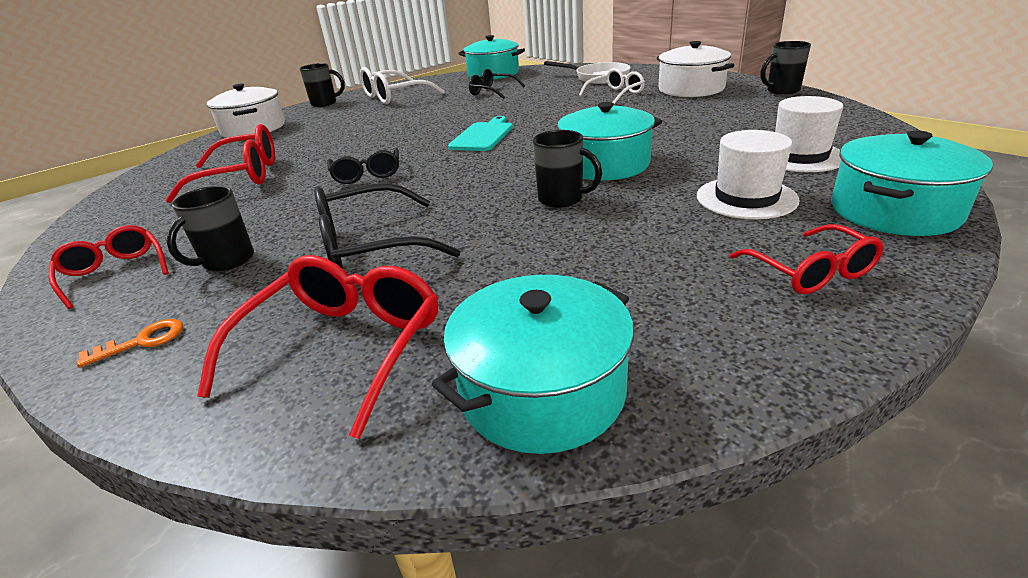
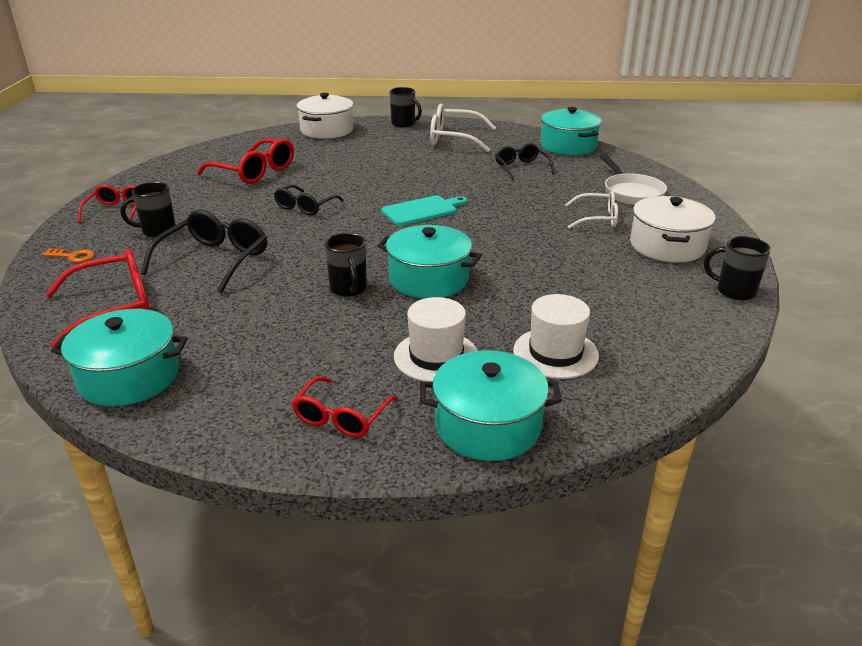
camera: 40 degrees right, 0 degrees up
(369, 247) = (215, 260): black glasses -> black glasses turned 90 degrees clockwise

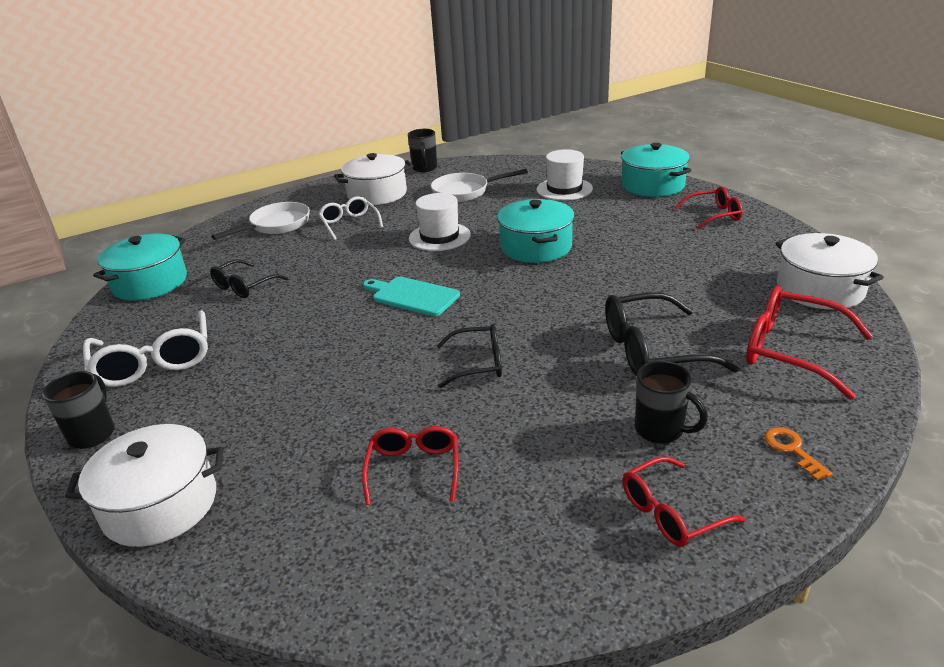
camera: 120 degrees left, 0 degrees up
(129, 377) = (820, 289): turquoise pot -> white pot
(255, 172) = (414, 469): red glasses -> red glasses, size x0.63
(348, 289) = (595, 268): black mug -> none
(436, 356) = (621, 213): white hat -> white hat (439, 237)
(620, 291) = (465, 192): none -> white pan

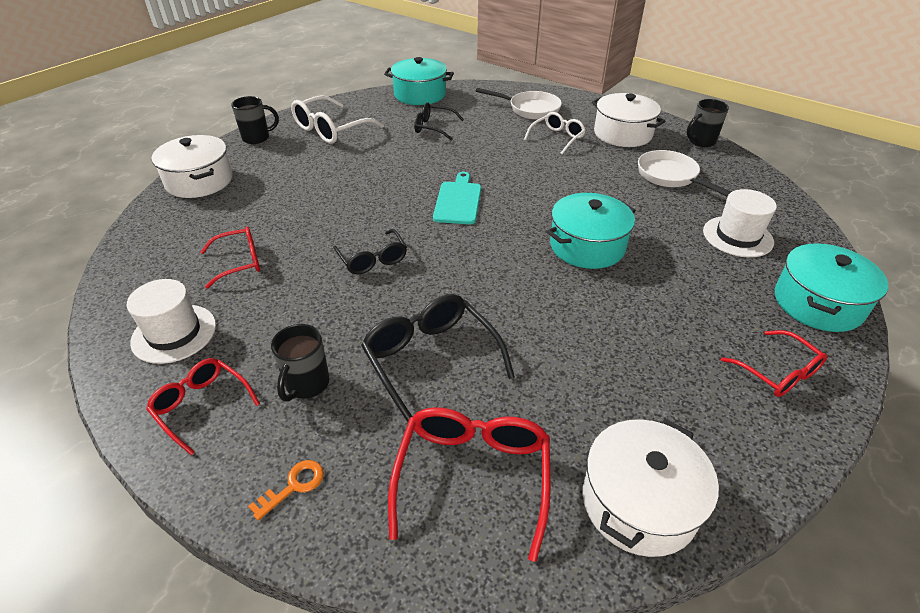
camera: 65 degrees right, 10 degrees up
(439, 237) = (567, 187): white hat -> white hat (174, 333)

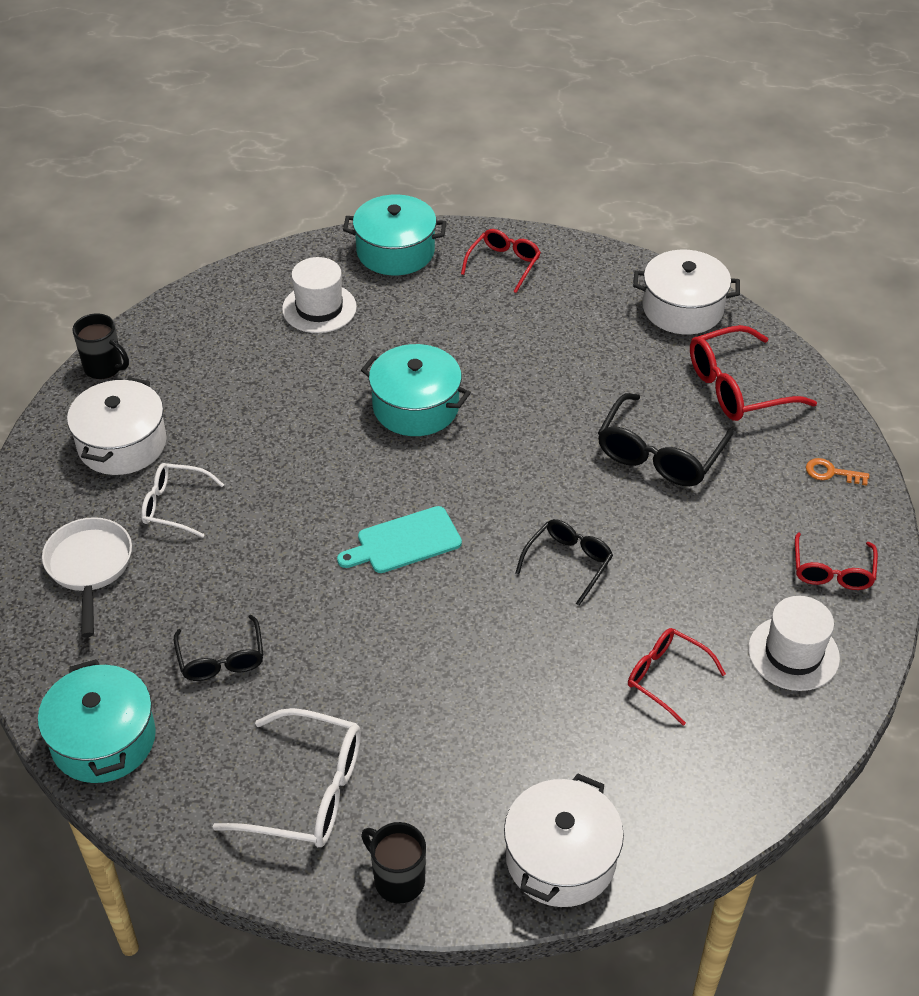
camera: 120 degrees left, 5 degrees up
(306, 384) = (753, 518): black mug -> none
(670, 177) = (220, 376): white pan -> none

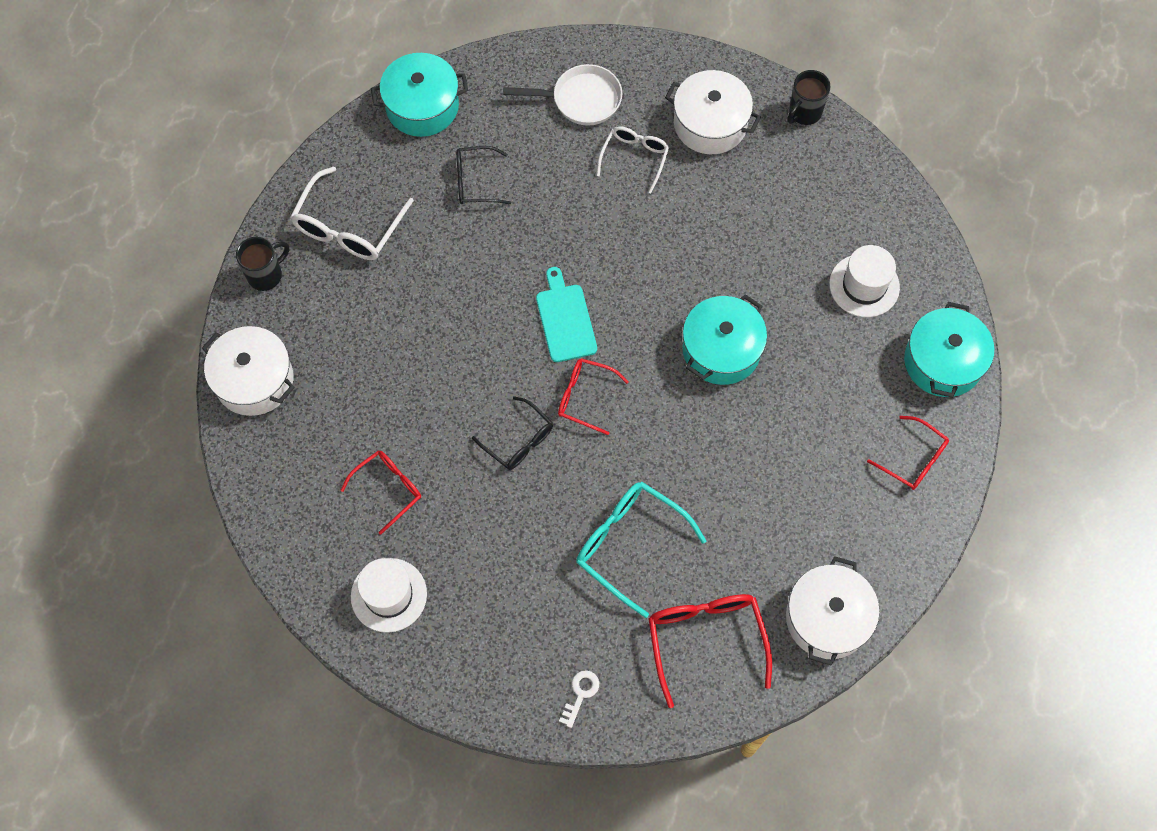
camera: 100 degrees right, 20 degrees up
(659, 454) = (629, 544): black glasses -> turquoise glasses
(831, 473) = (580, 694): orange key -> white key
(832, 571) = (466, 655): red glasses -> red glasses (584, 397)

